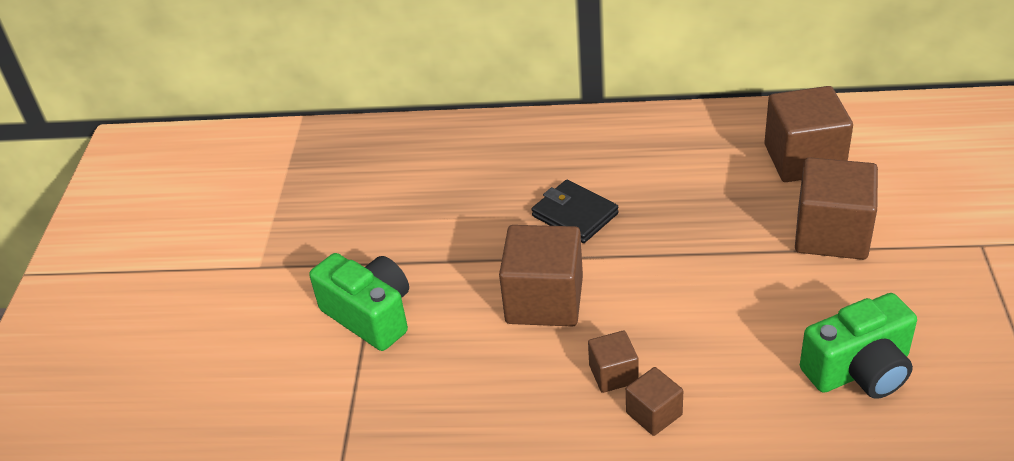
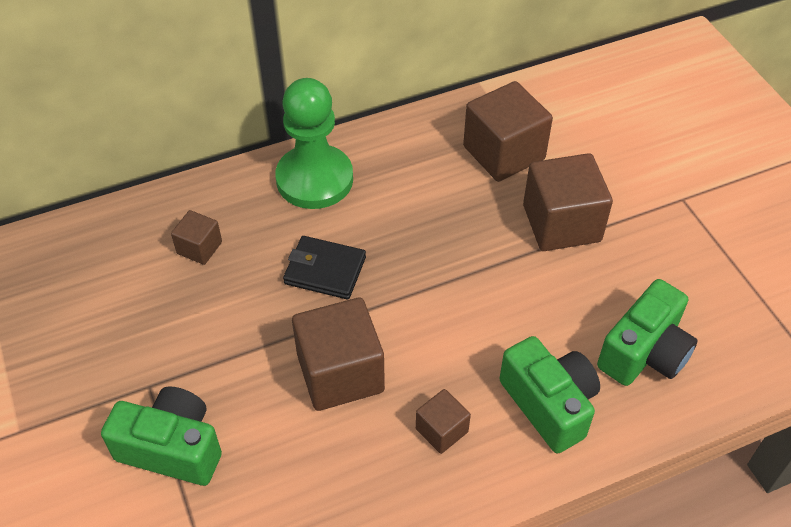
camera: 30 degrees left, 10 degrees up
(605, 140) = (314, 179): none -> green pawn
(654, 414) = (496, 458): brown cube -> brown cube (199, 248)
(731, 385) = (549, 404): none -> green camera

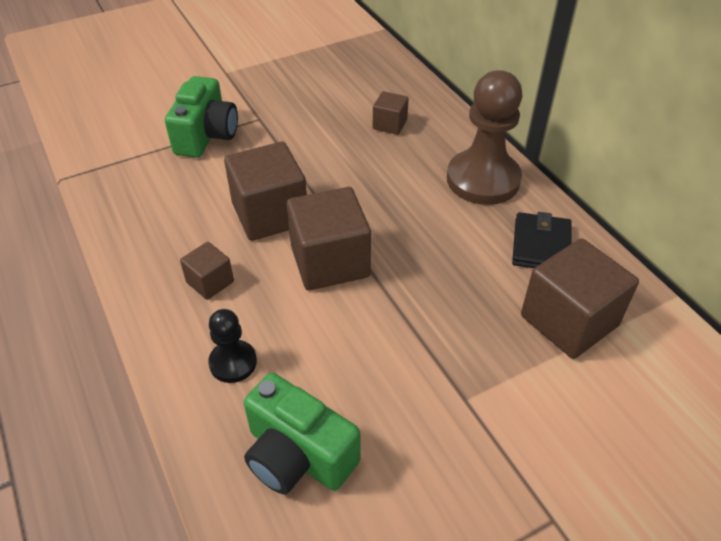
camera: 85 degrees right, 5 degrees down
(314, 179) = (483, 180): green pawn -> brown pawn
(325, 270) = (377, 196): black wallet -> black wallet (541, 245)
(549, 404) = (233, 362): green camera -> black pawn
(561, 223) = (475, 376): brown cube -> brown cube (330, 261)

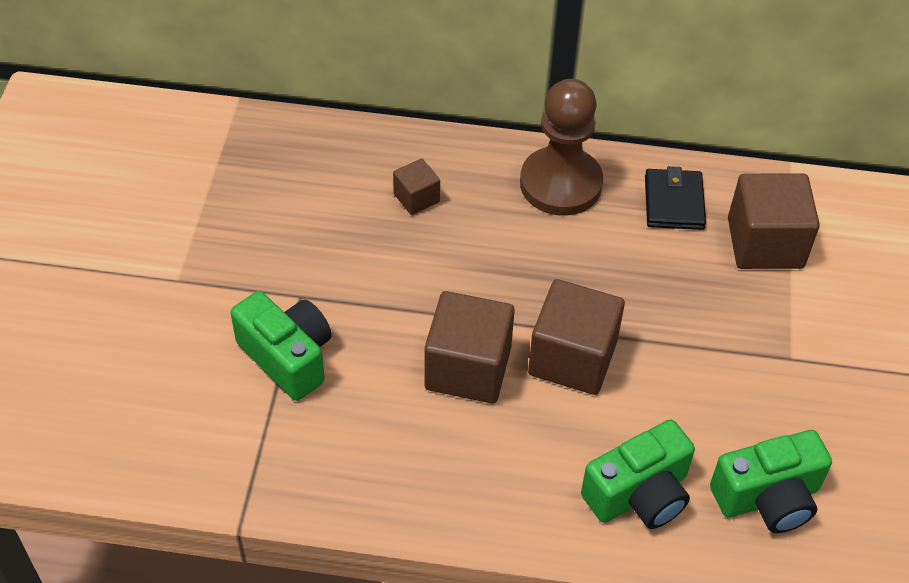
camera: 55 degrees left, 5 degrees up
(210, 282) = (524, 463): brown cube -> none
(233, 362) = (639, 494): black pawn -> green camera
(541, 245) = (674, 202): black wallet -> black wallet turned 45 degrees clockwise

